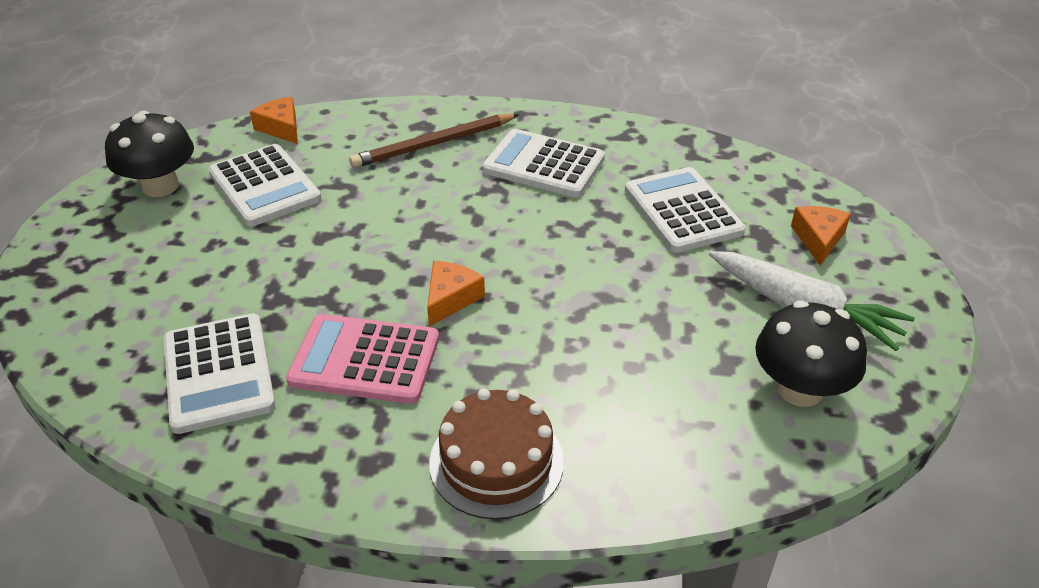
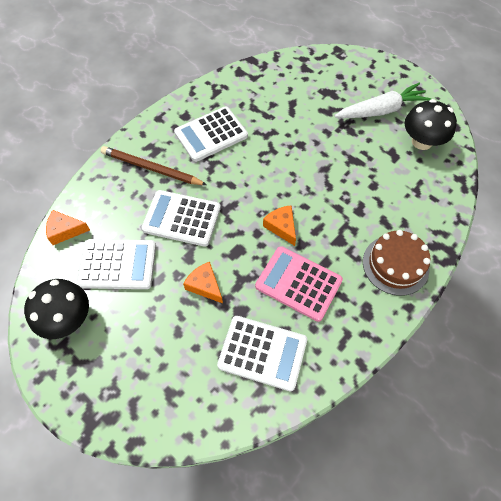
camera: 55 degrees left, 20 degrees up
(365, 359) = (298, 283): pink calculator -> pink calculator turned 75 degrees clockwise
(434, 144) = (151, 168): brown pencil -> brown pencil turned 105 degrees clockwise
(683, 211) = (290, 106): white calculator -> white calculator (182, 218)
(818, 239) = (344, 77): orange cheese -> orange cheese (205, 285)

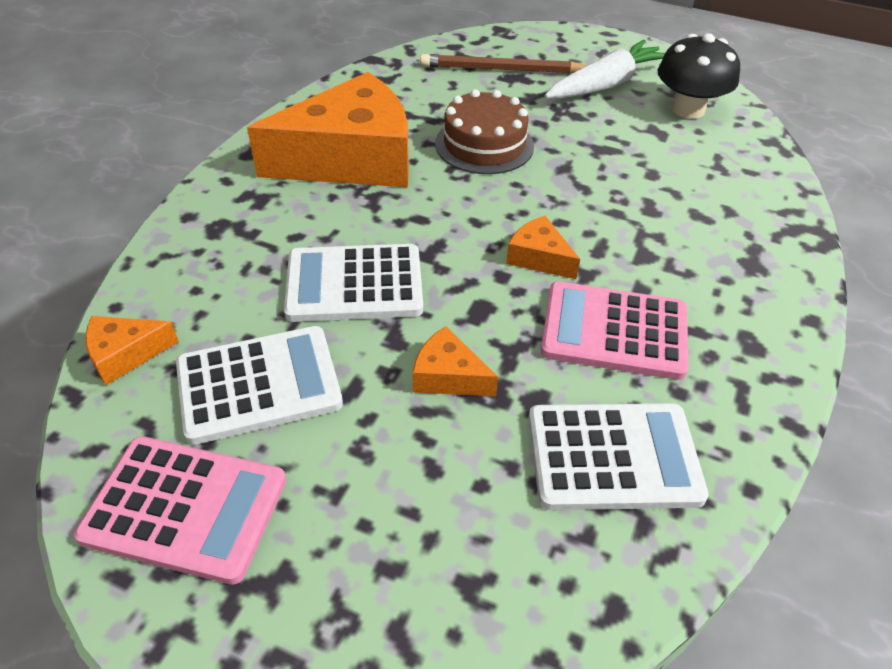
camera: 20 degrees left, 15 degrees down
(67, 319) = (185, 509): black mushroom -> pink calculator
(151, 168) = (264, 224): brown pencil -> brown pencil (501, 70)
(211, 134) = (351, 159): white calculator -> orange cheese
(395, 265) = (753, 267): brown cake -> brown cake (484, 144)

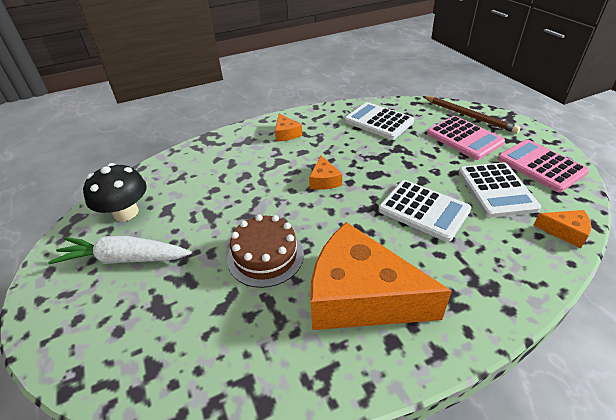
camera: 135 degrees left, 5 degrees down
(259, 385) = (496, 190): white calculator -> white calculator turned 120 degrees counterclockwise
(448, 376) = (411, 160): orange cheese -> orange cheese (286, 134)
(501, 70) = (154, 324): brown pencil -> brown pencil (469, 116)
(614, 331) = (332, 145): pink calculator -> pink calculator (464, 138)

